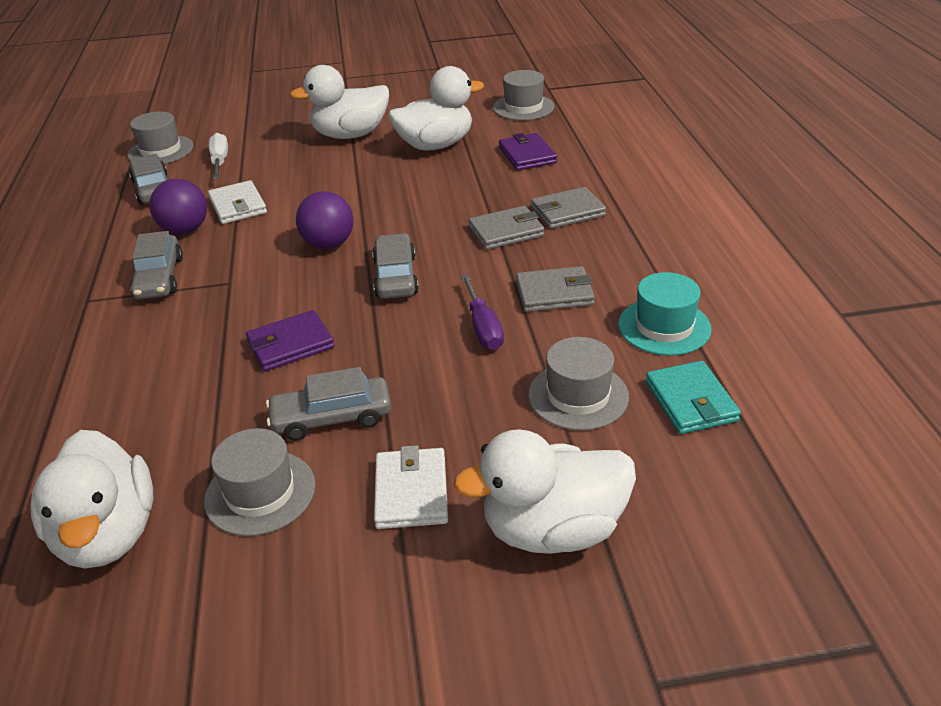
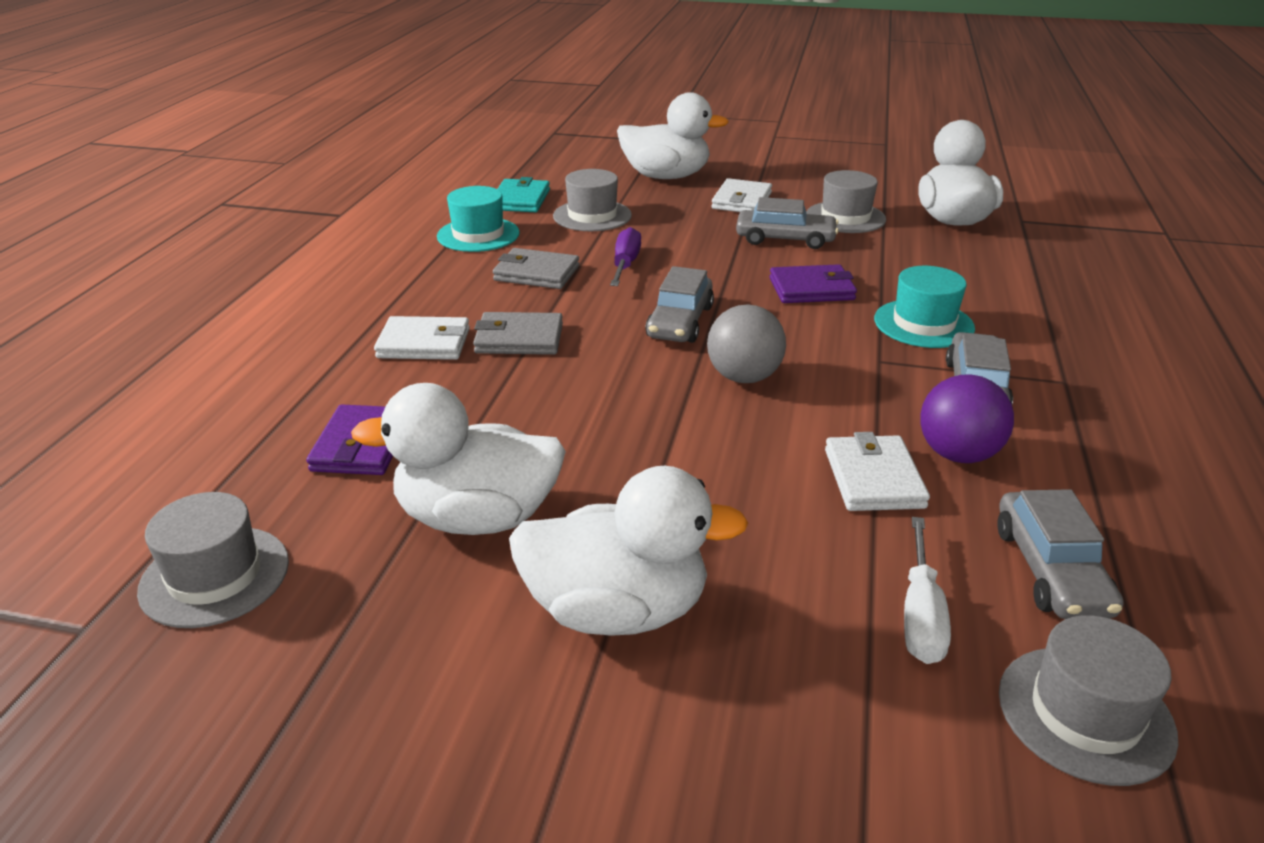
camera: 160 degrees left, 5 degrees down
(186, 329) = (923, 324): none -> turquoise hat
(329, 244) = (743, 377): purple ball -> grey ball
(567, 212) = (424, 343): grey wallet -> white wallet

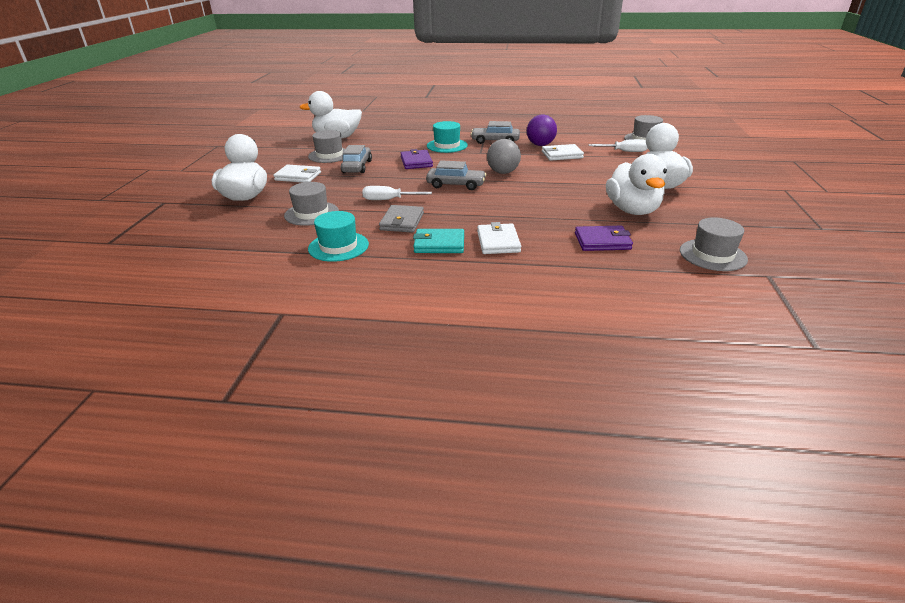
camera: 95 degrees left, 0 degrees up
(519, 339) = (484, 218): grey wallet -> none
(520, 200) = (273, 239): turquoise wallet -> turquoise wallet (439, 244)
(625, 264) = (389, 200): purple screwdriver -> white screwdriver
(1050, 570) = (592, 139): grey car -> none

